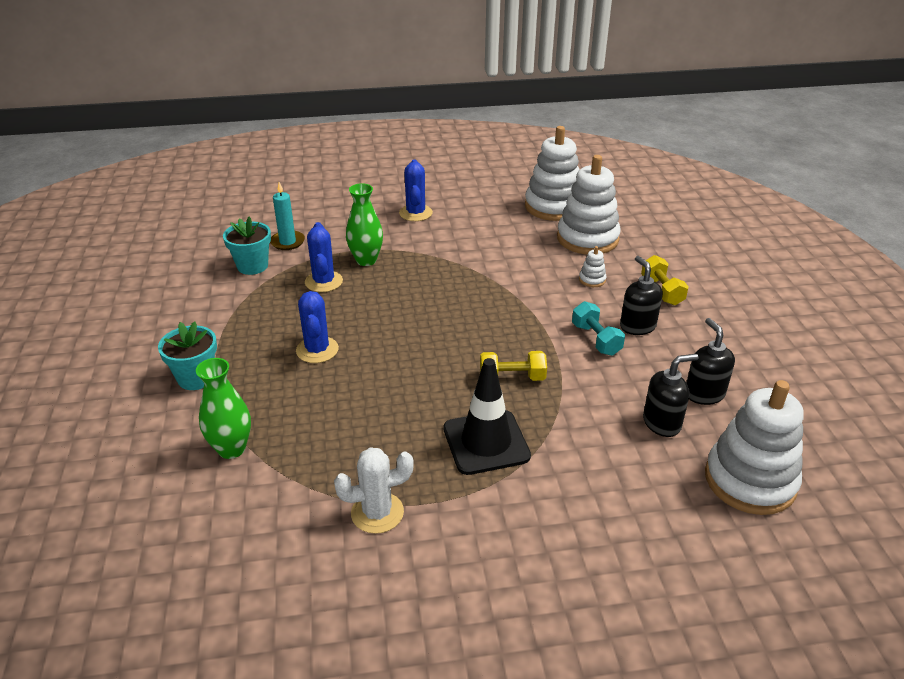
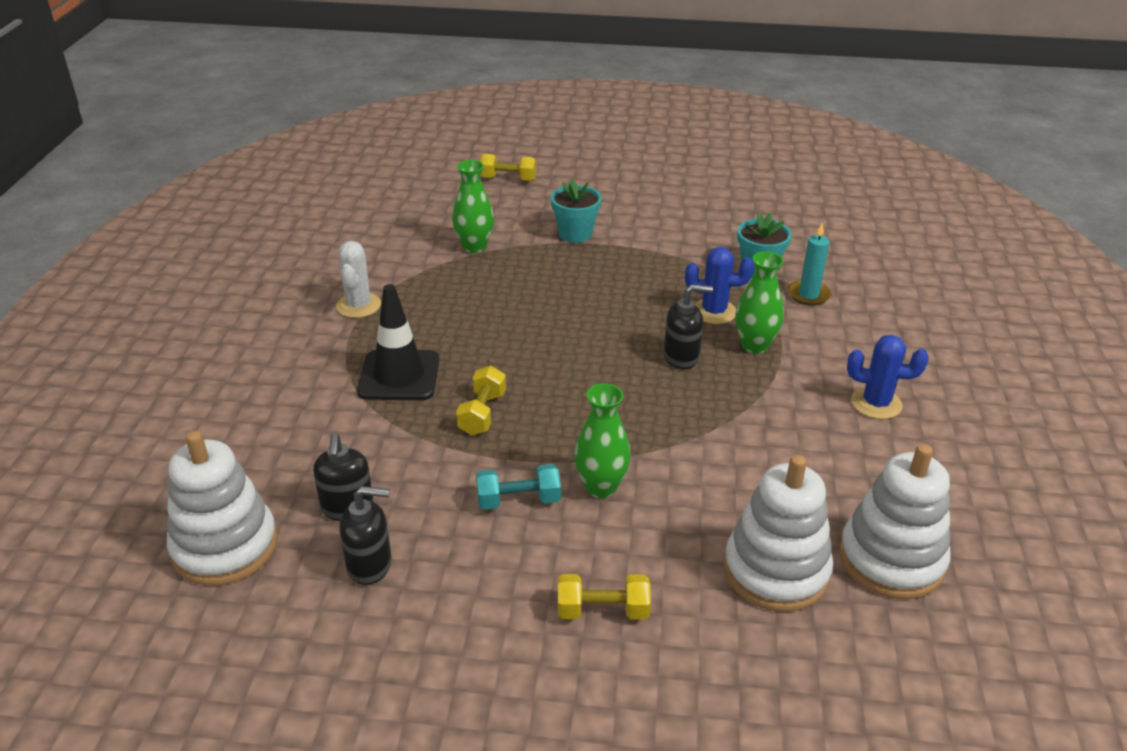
camera: 105 degrees right, 0 degrees up
(53, 458) = (508, 179): none -> yellow dumbbell
(317, 350) = (588, 297): blue cactus -> none
(560, 306) = (601, 487): none -> green vase
(592, 280) = (655, 539): white stacking toy -> none
(637, 326) = (528, 550): black soap dispenser -> black soap dispenser (681, 357)

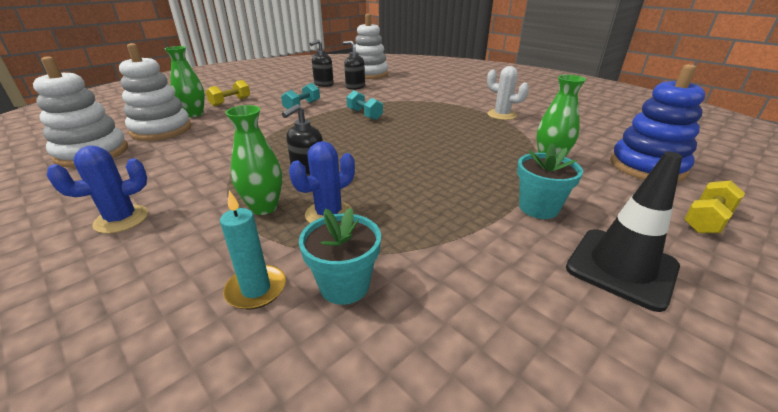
camera: 130 degrees right, 5 degrees down
(399, 376) = (421, 108): black traffic cone -> black traffic cone (621, 267)
(432, 204) = (647, 167): none -> blue stacking toy
(482, 413) = (364, 114): yellow dumbbell -> turquoise dumbbell
(601, 487) = (274, 119): green vase -> green vase (194, 114)

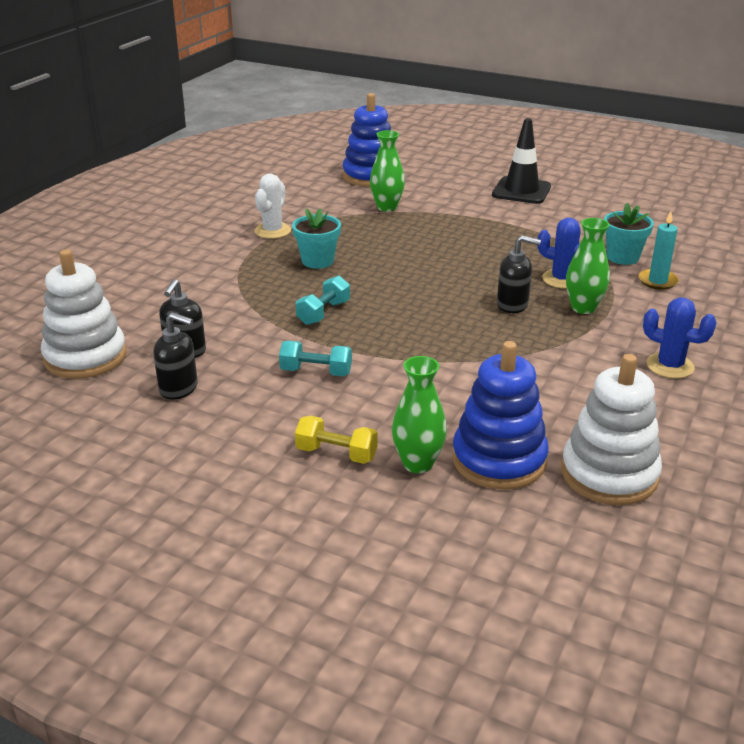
camera: 110 degrees left, 0 degrees up
(161, 130) = (499, 460): white stacking toy -> blue stacking toy
(538, 208) = (476, 210): turquoise flower pot -> turquoise flower pot (317, 261)
(706, 220) = (443, 168): yellow dumbbell -> none

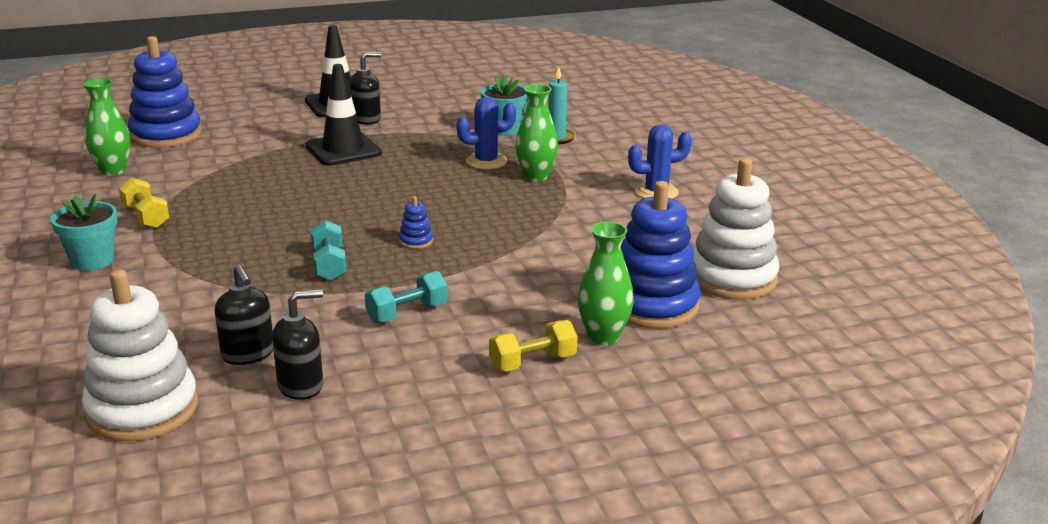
camera: 45 degrees left, 5 degrees down
(272, 231) = (146, 217): white cactus -> yellow dumbbell
(317, 261) = (244, 226): turquoise flower pot -> turquoise flower pot (92, 260)
(387, 207) = (232, 157): green vase -> green vase (113, 170)
(406, 321) = (416, 241): none -> blue stacking toy
(468, 229) = (343, 150): none -> black traffic cone
(513, 305) = (480, 195): black soap dispenser -> black soap dispenser (366, 119)

